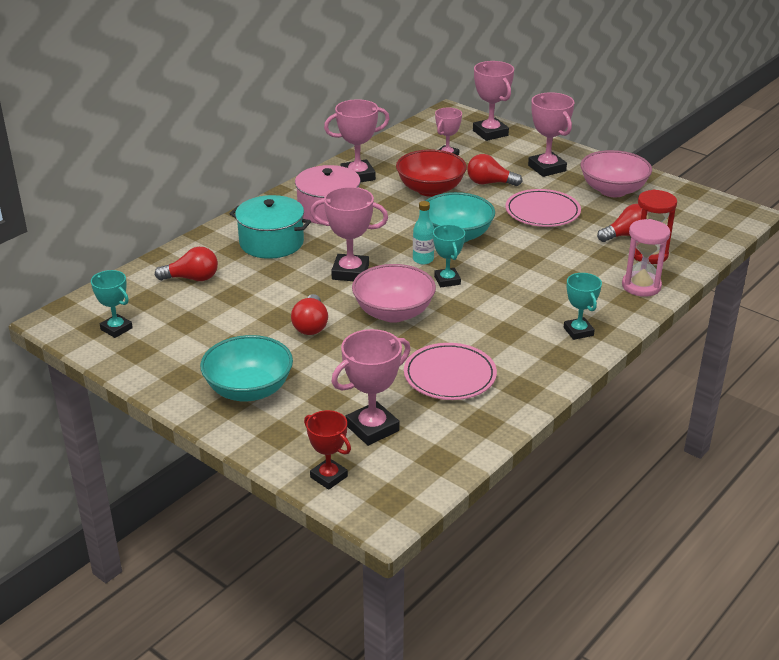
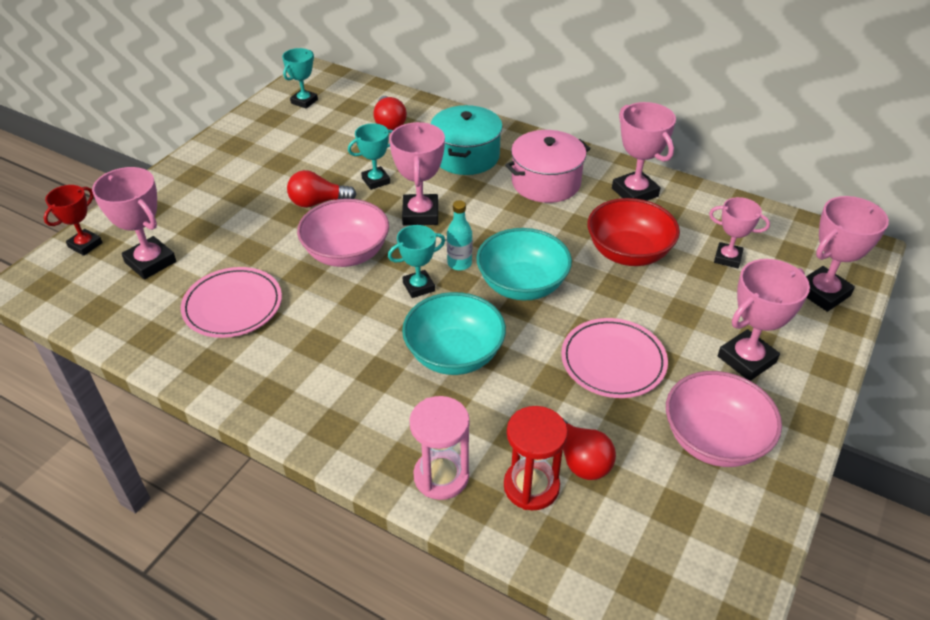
camera: 80 degrees right, 10 degrees up
(249, 390) = (214, 182): turquoise bowl -> turquoise bowl (454, 354)
(489, 183) = (671, 304): red light bulb -> none
(578, 331) = (323, 410): turquoise trophy -> turquoise trophy (376, 181)

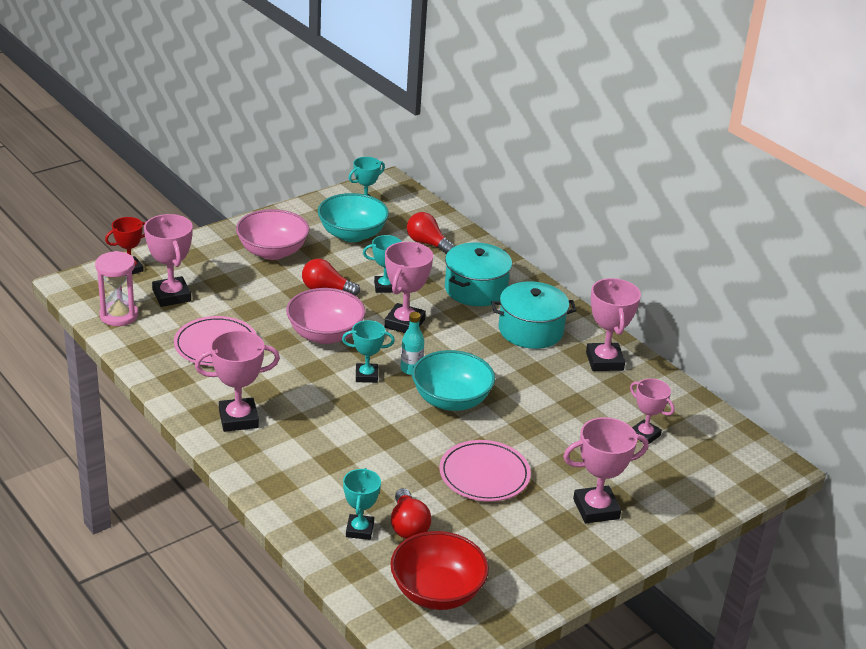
camera: 20 degrees right, 10 degrees down
(389, 123) = (427, 243): red light bulb -> red light bulb turned 120 degrees clockwise
(441, 476) = (299, 502): pink hourglass -> pink hourglass (119, 315)
(454, 354) = (362, 430): turquoise bowl -> turquoise bowl (352, 234)
(531, 486) = (359, 530): red hourglass -> turquoise trophy
(546, 182) = (530, 330): pink pot -> turquoise pot
(628, 253) = (560, 404): red bowl -> red bowl (437, 592)
(714, 440) = (522, 550): pink bowl -> pink bowl (272, 252)
(823, 293) = (707, 486): pink trophy -> pink trophy (238, 419)

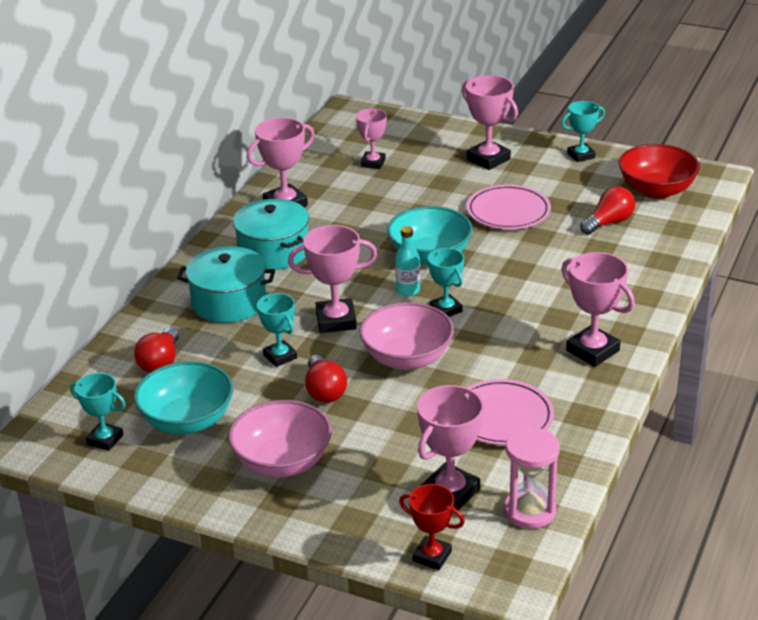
camera: 115 degrees left, 0 degrees up
(359, 530) = (641, 240): turquoise trophy -> turquoise trophy (581, 155)

